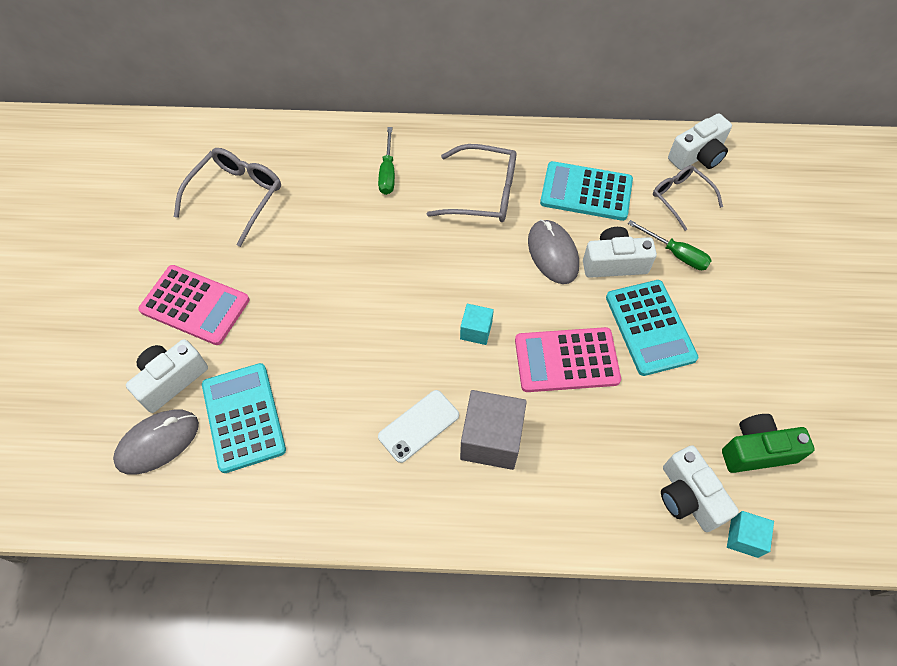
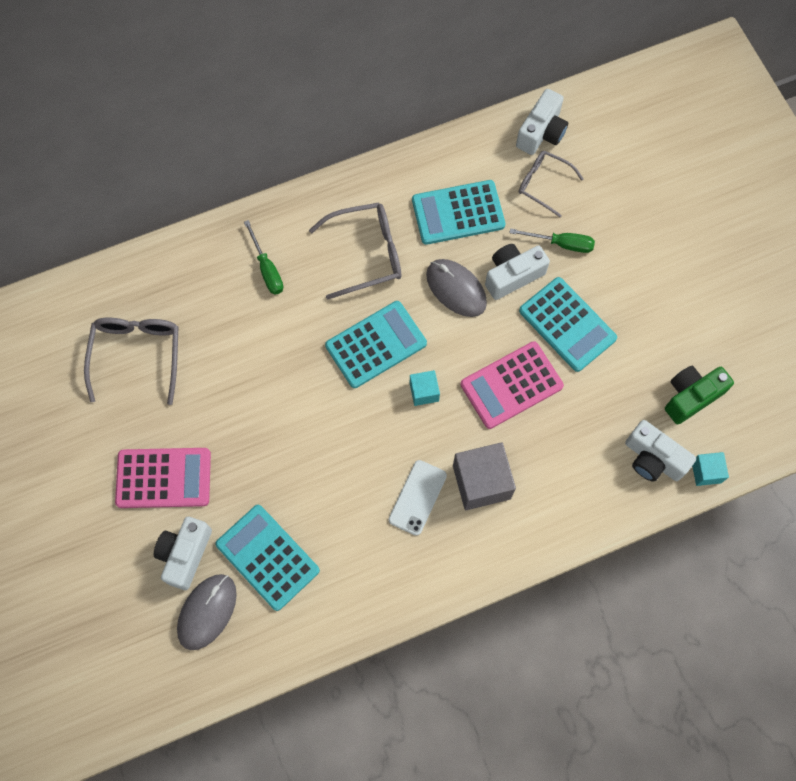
camera: 25 degrees left, 10 degrees up
(451, 271) = (376, 345): none -> turquoise calculator

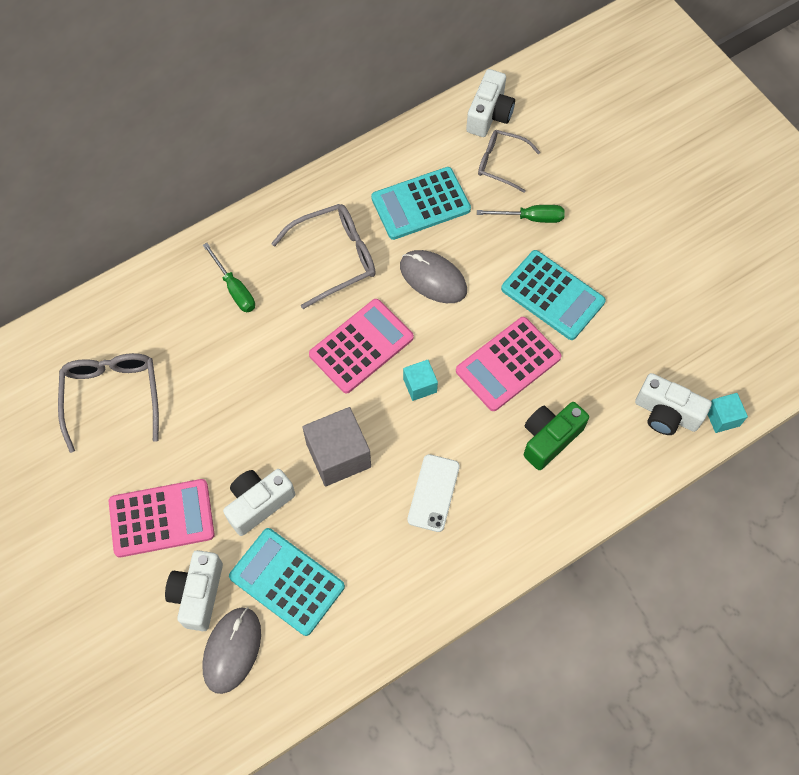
camera: 10 degrees left, 5 degrees down
(376, 345) = (361, 346): turquoise calculator -> pink calculator
(481, 482) = (496, 466): grey cube -> grey cube (338, 455)
(512, 275) = (488, 256): white camera -> white camera (258, 503)
(691, 396) = (691, 346): green camera -> green camera (549, 438)

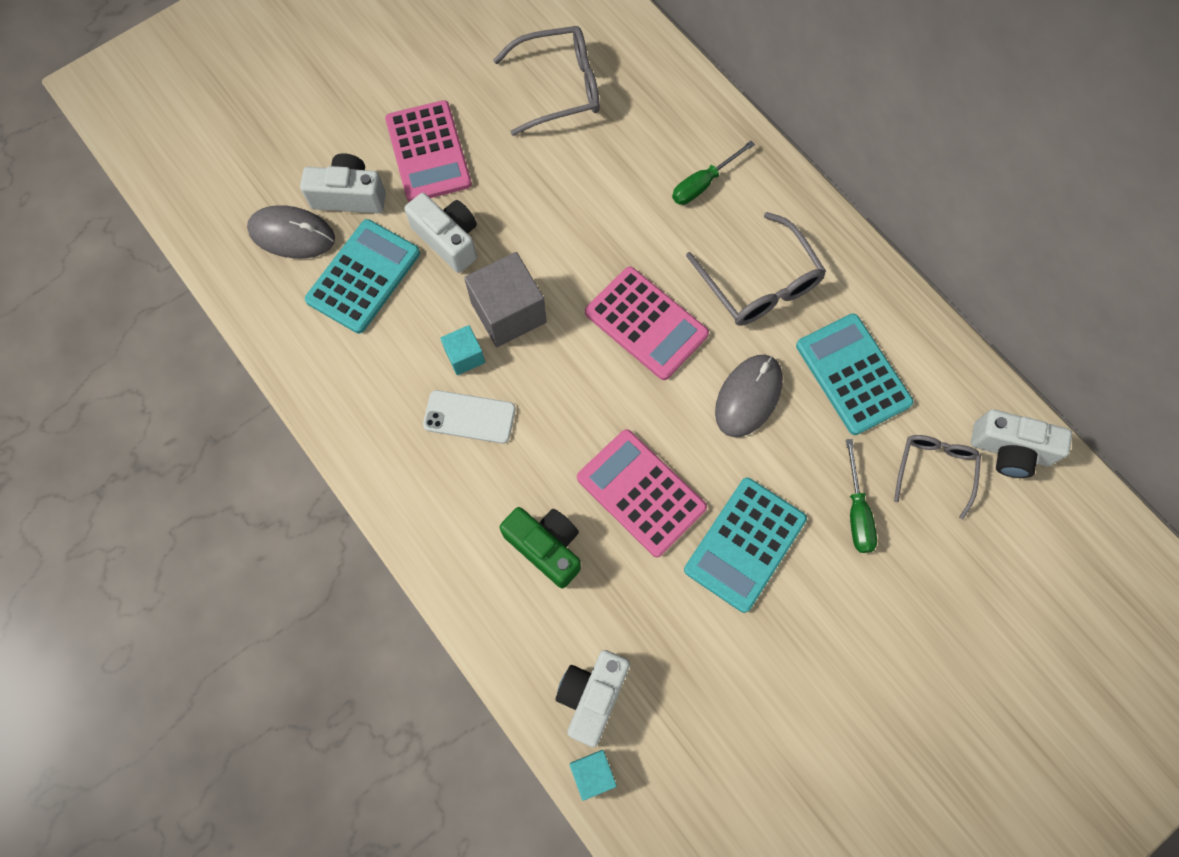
camera: 85 degrees right, 5 degrees up
(420, 385) = (602, 392): turquoise cube -> turquoise cube (465, 356)

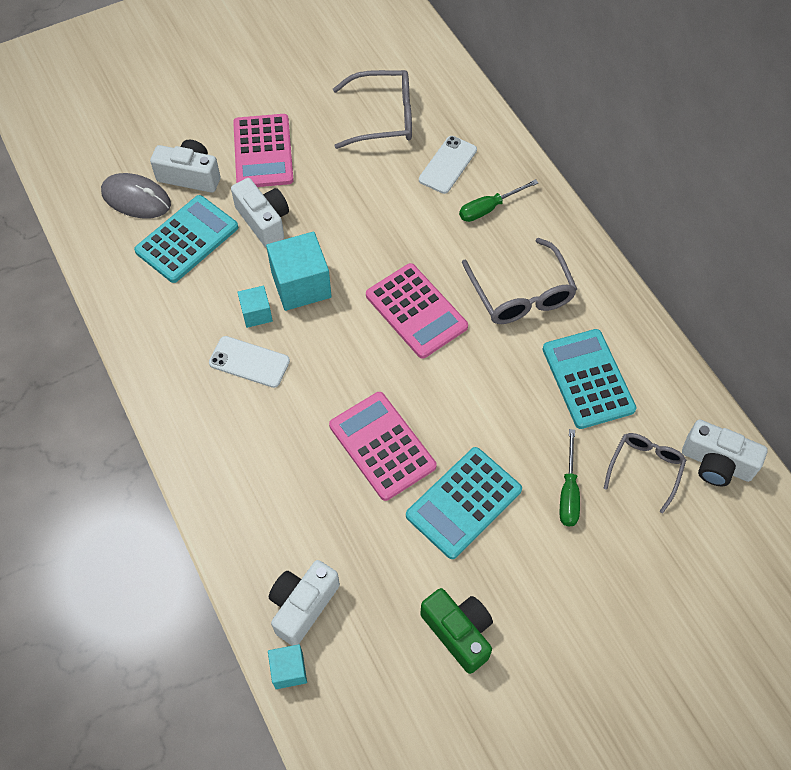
camera: 10 degrees right, 10 degrees down
(508, 312) = (301, 285): grey cube -> turquoise cube
(546, 547) = (290, 476): green camera -> green camera (459, 632)
(645, 136) = (448, 165): none -> white phone
(748, 396) = (492, 383): grey mouse -> none

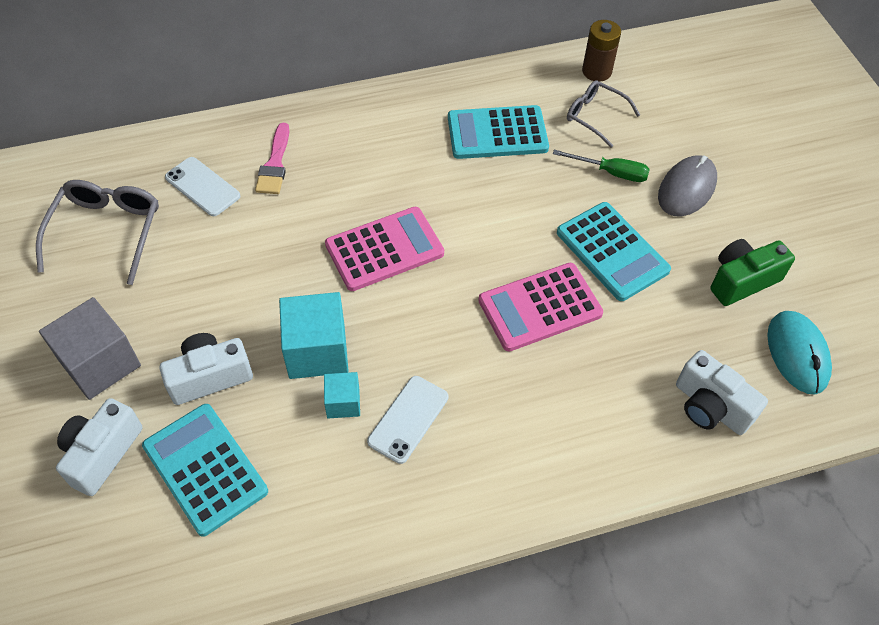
camera: 80 degrees left, 5 degrees down
(136, 198) = (111, 527): grey mouse -> grey mouse (687, 189)
(263, 152) = (100, 363): pink calculator -> grey cube
(289, 670) = (778, 429): turquoise cube -> none
(379, 690) = (797, 354): none -> turquoise mouse
(489, 208) = (275, 164): green screwdriver -> pink brush
(521, 294) = (389, 160): grey glasses -> none
(716, 463) = (596, 71): white camera -> brown battery

